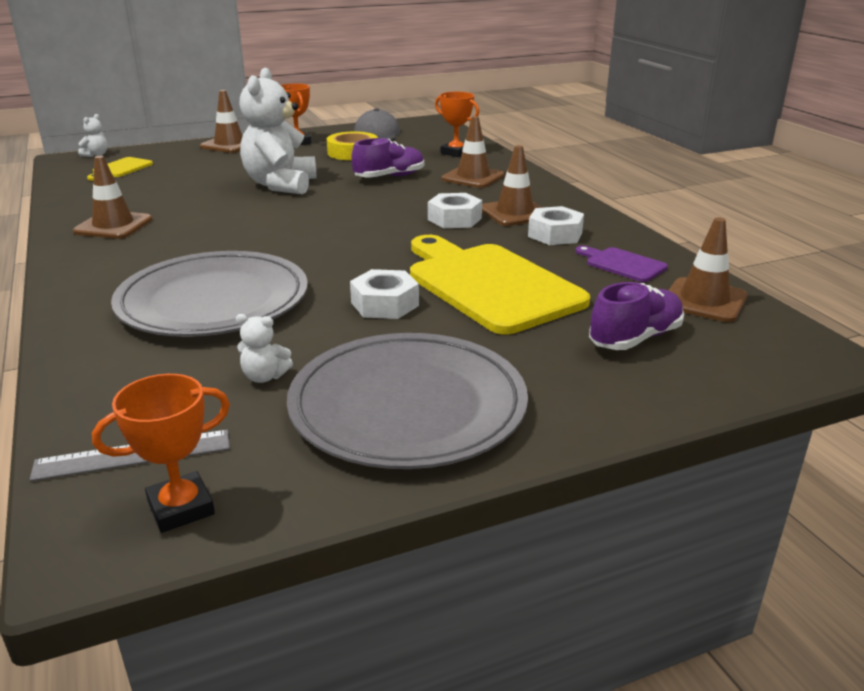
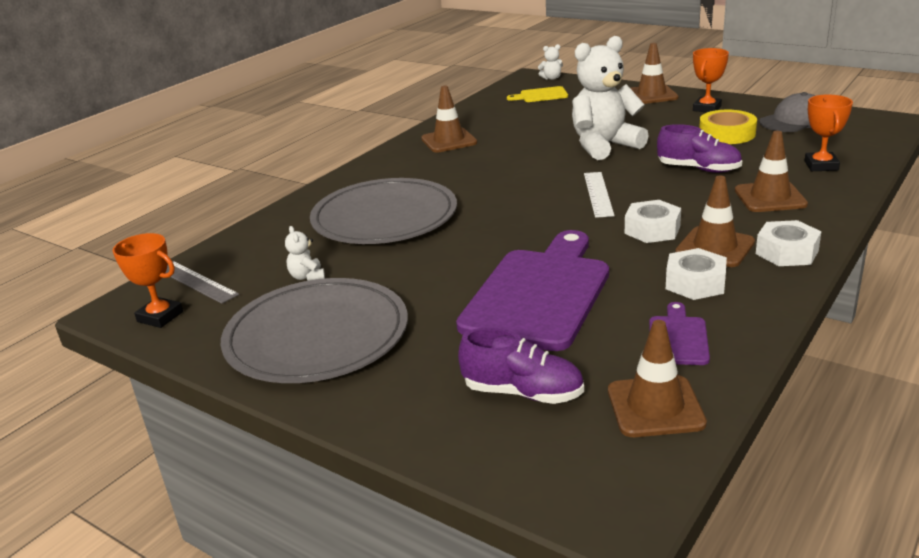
camera: 60 degrees right, 0 degrees up
(360, 214) = (598, 194): none -> white ruler
(384, 304) = (450, 270): white nut -> white nut (786, 252)
(489, 284) = (539, 294): yellow cutting board -> purple cutting board

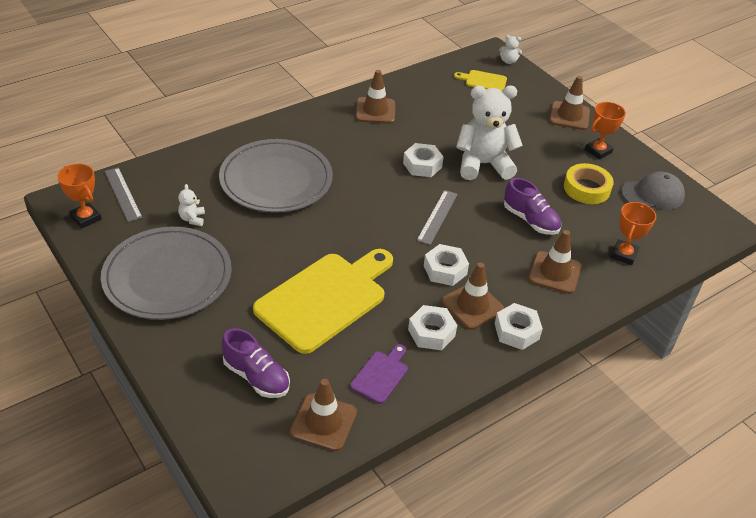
camera: 15 degrees right, 15 degrees up
(539, 294) = (325, 299): purple cutting board -> yellow cutting board
(540, 163) = (422, 165): none -> white nut
(598, 194) = (437, 217): white ruler -> grey ruler

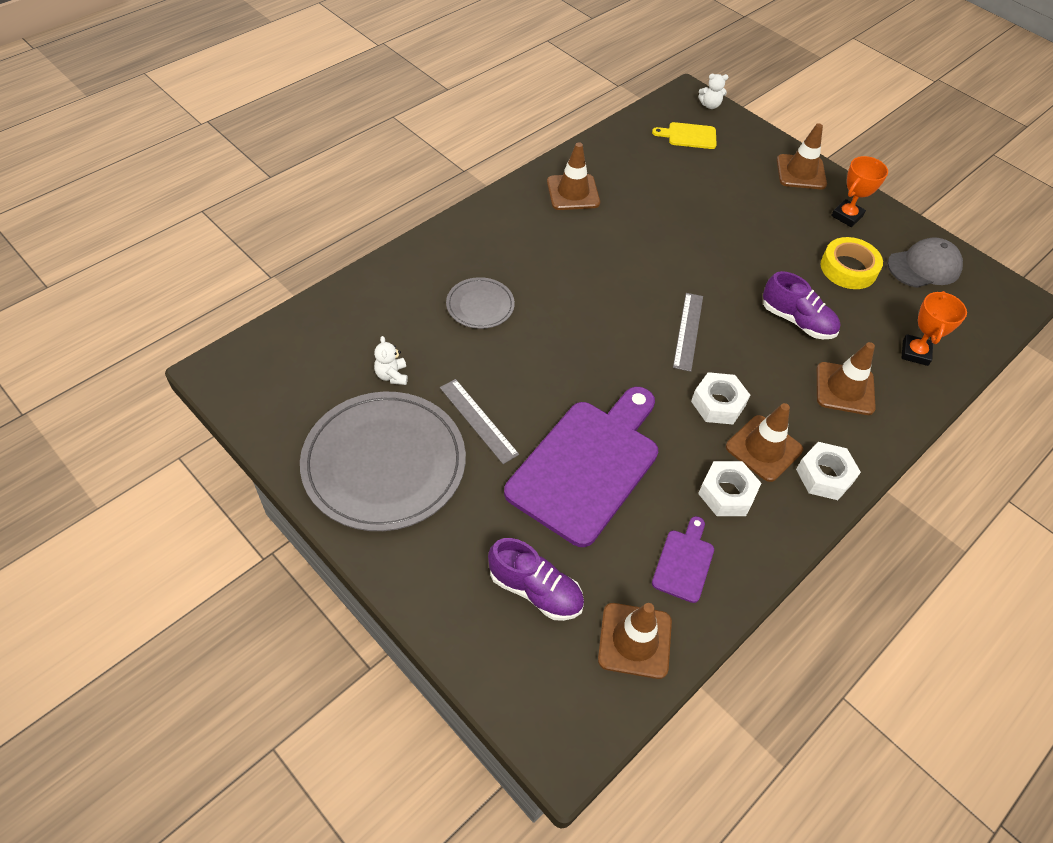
camera: 10 degrees left, 10 degrees up
(86, 218) = (255, 393): orange trophy -> none
(123, 194) = (293, 351): grey ruler -> grey ruler (478, 420)
(276, 180) = (480, 305): grey plate -> grey plate, size x0.48
(325, 299) = (587, 466): yellow cutting board -> purple cutting board
(422, 165) = (650, 261): white nut -> none
(483, 164) = (721, 251): white teddy bear -> none

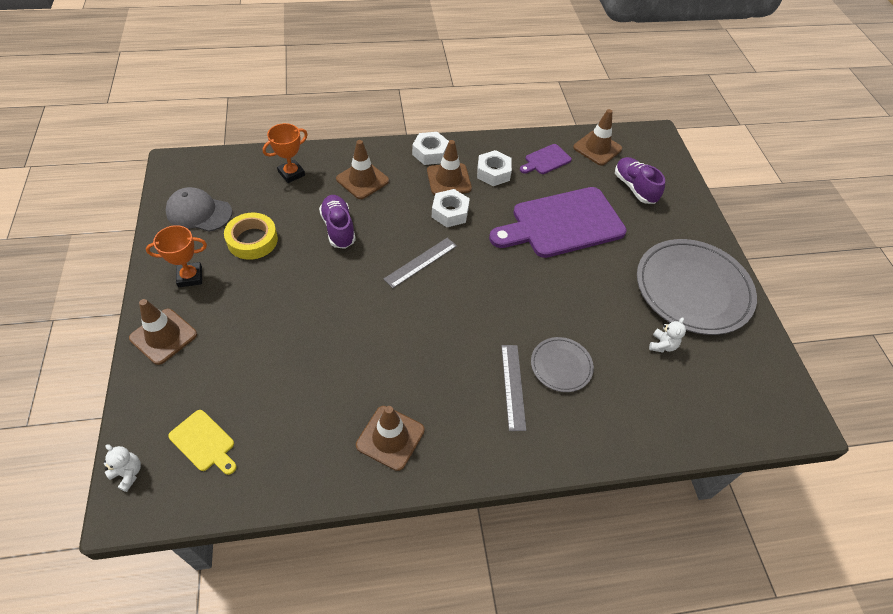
camera: 145 degrees left, 0 degrees up
(478, 420) = (615, 283): grey ruler -> grey ruler (513, 386)

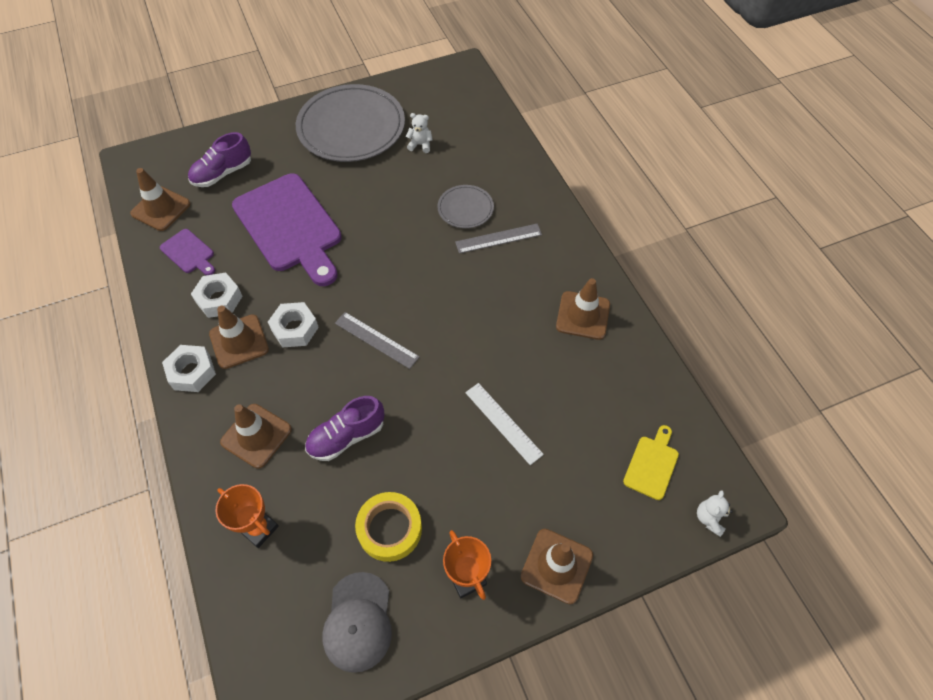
camera: 100 degrees left, 5 degrees up
(302, 333) = (503, 423): none -> white ruler

